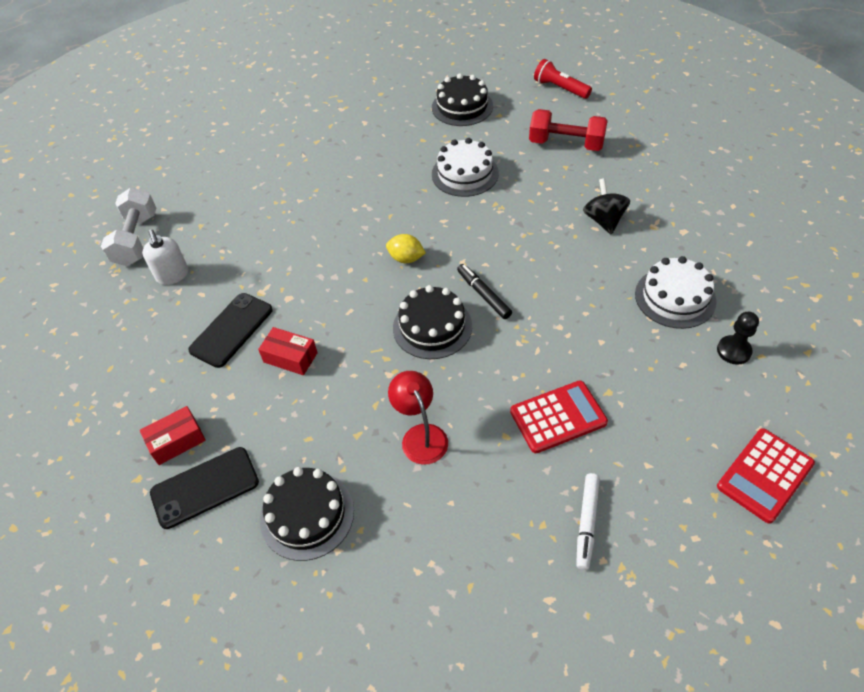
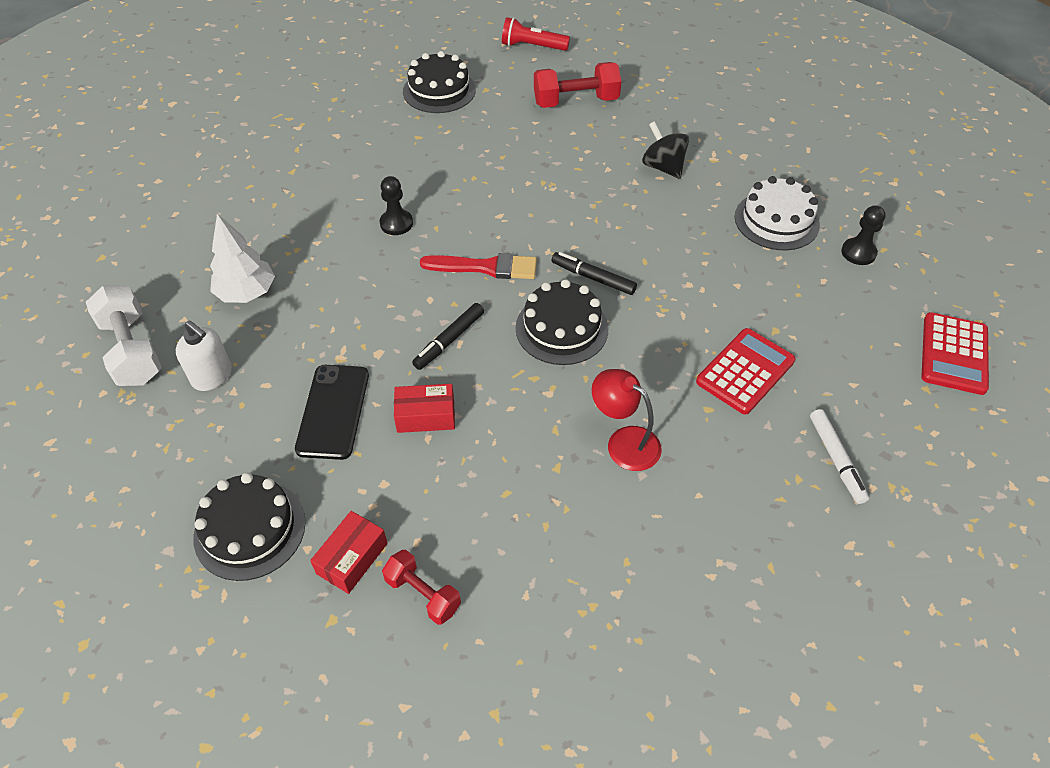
camera: 30 degrees left, 0 degrees up
(205, 487) = (423, 594): black phone -> red dumbbell
(230, 223) = (247, 293): none -> white tree
(307, 514) = (559, 571): black cake -> black cake (250, 529)
(343, 306) = (449, 340): none -> black marker
(363, 203) = (396, 223): none -> black pawn
(406, 258) = (485, 267): yellow lemon -> red brush
(465, 174) = (490, 160): white cake -> none

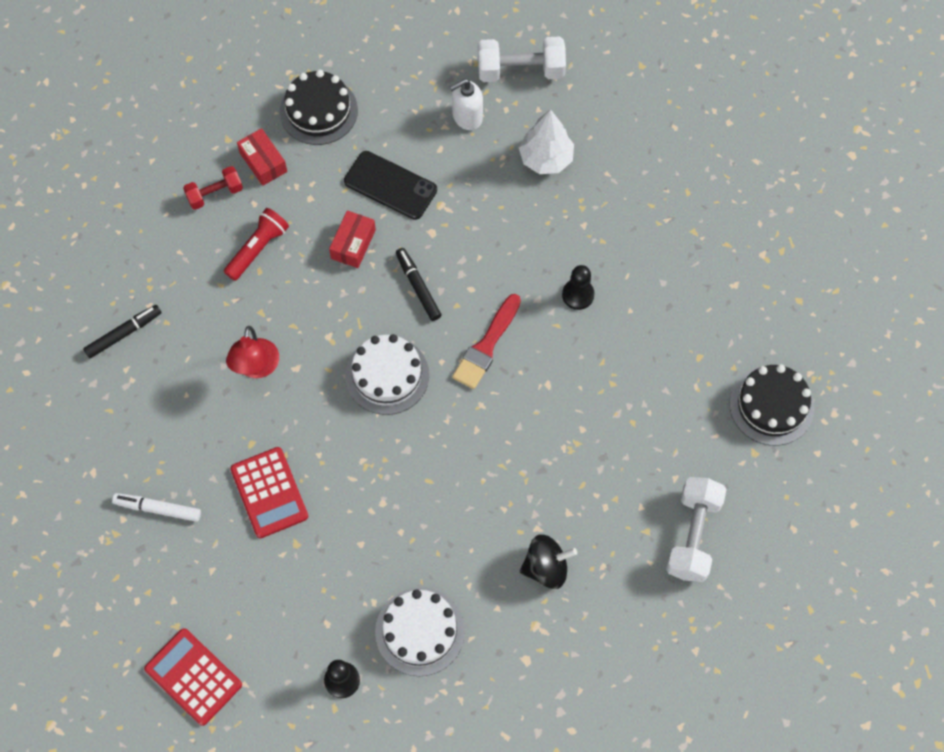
camera: 115 degrees right, 15 degrees up
(532, 46) = (819, 538): red flashlight -> red flashlight (258, 249)
(561, 328) = (387, 375): black cake -> white cake
(576, 101) = (693, 535): red dumbbell -> white dumbbell
(593, 278) = (430, 427): black marker -> black marker (124, 334)
(624, 442) = (256, 368): red lamp -> red lamp turned 120 degrees clockwise

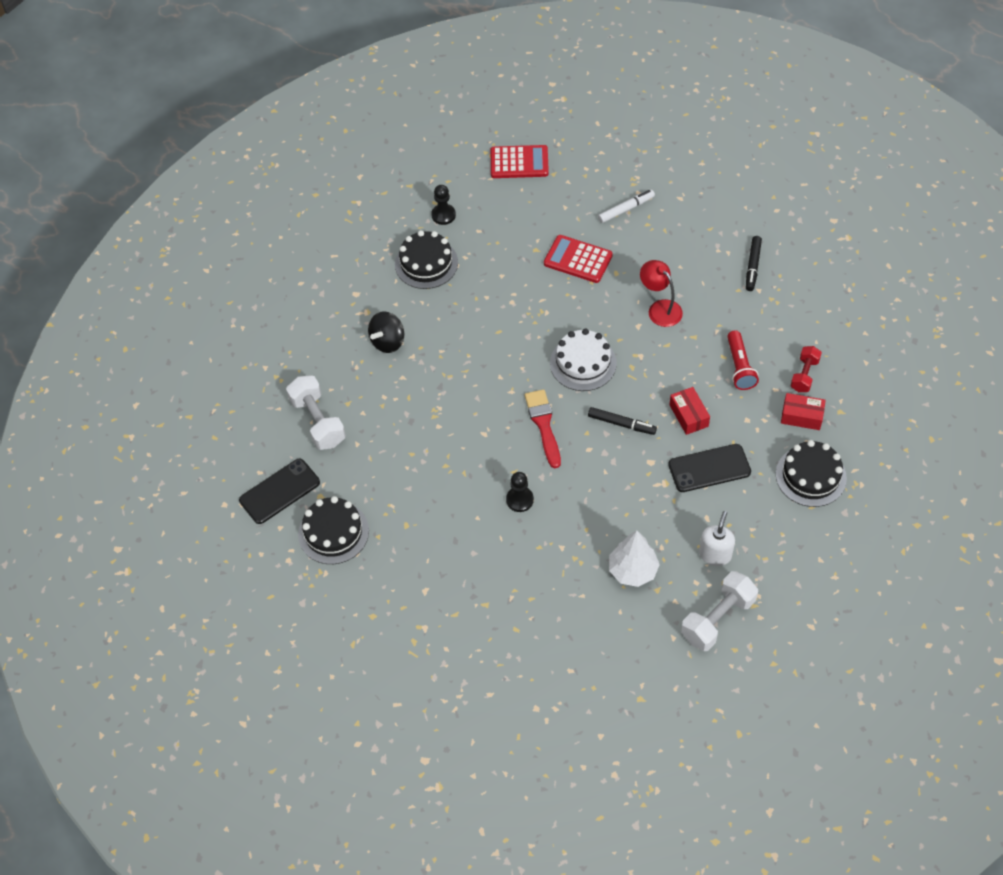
camera: 140 degrees right, 10 degrees down
(420, 631) = (426, 263): white cake -> black cake
(789, 491) = (279, 491): none -> black phone

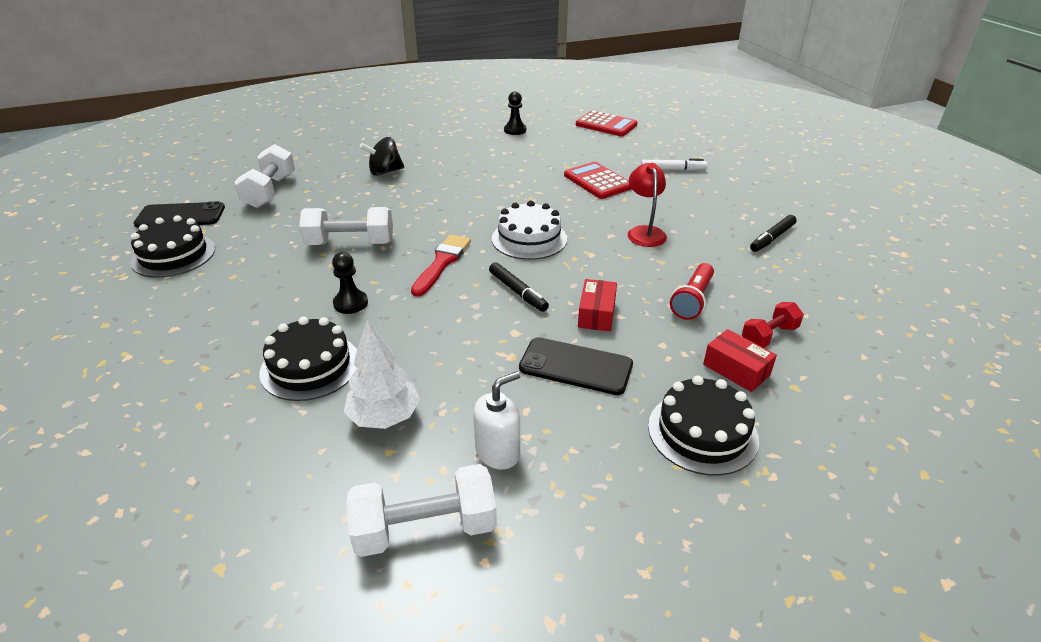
camera: 30 degrees right, 20 degrees down
(426, 263) = (470, 146): black cake -> black cake (310, 366)
(455, 443) = (350, 243): none -> white dumbbell

